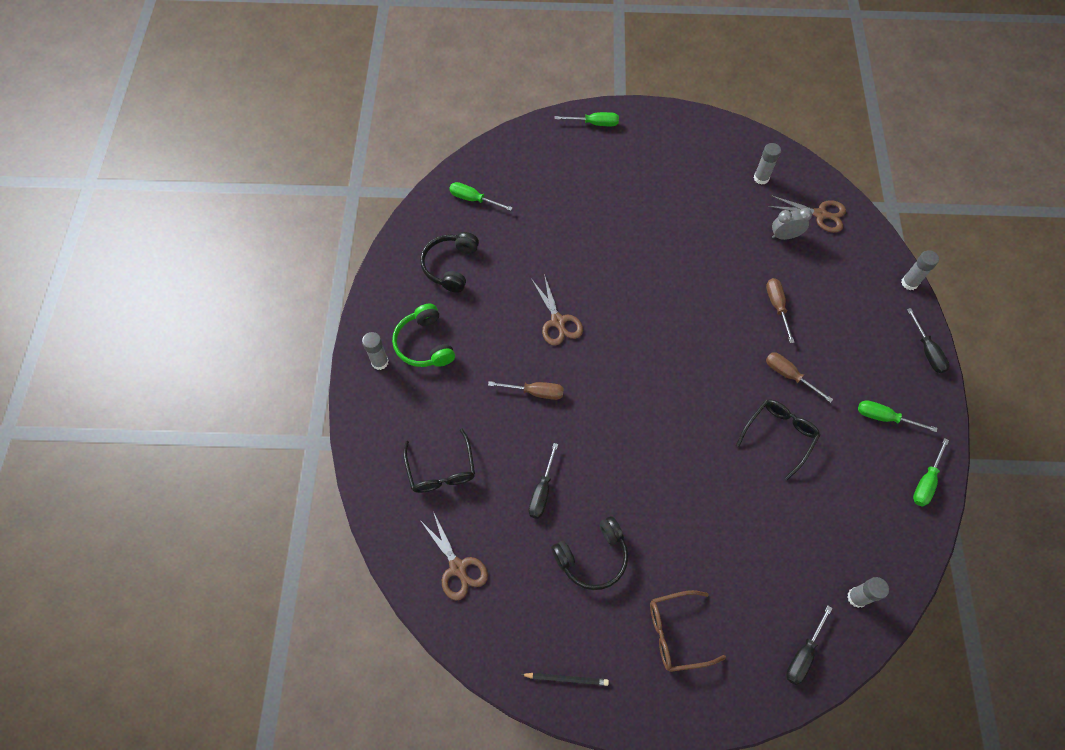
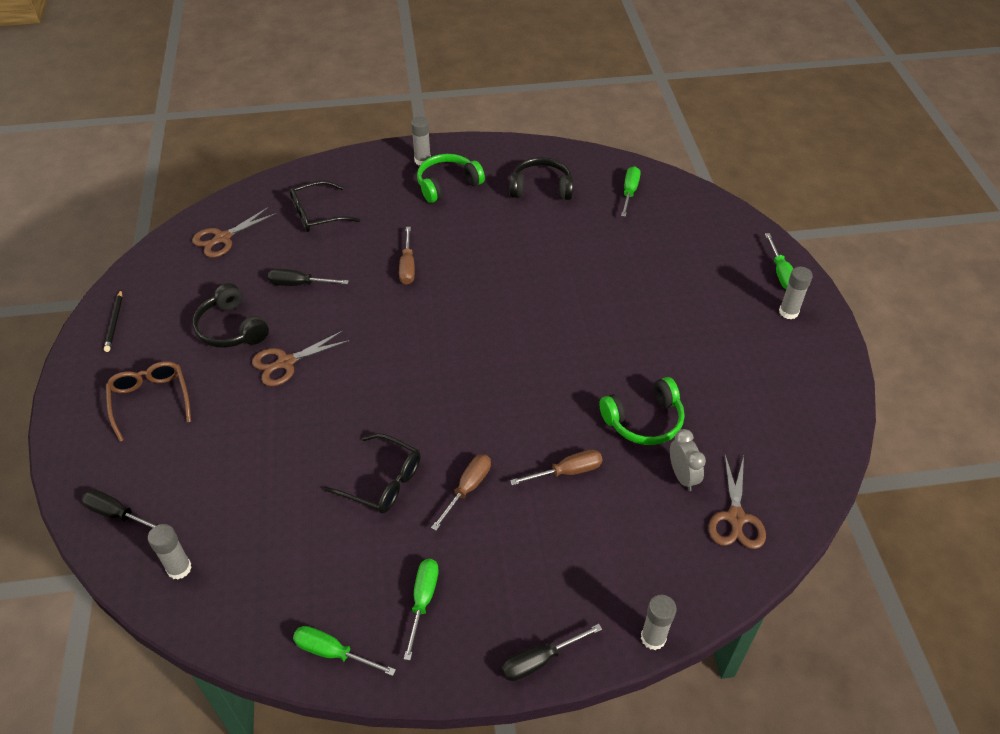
camera: 80 degrees right, 15 degrees down
(558, 321) = (495, 273): brown scissors -> brown scissors (286, 362)
(733, 247) = (644, 421): none -> green headphones
(761, 178) = (771, 445): grey glue stick -> grey glue stick (788, 312)

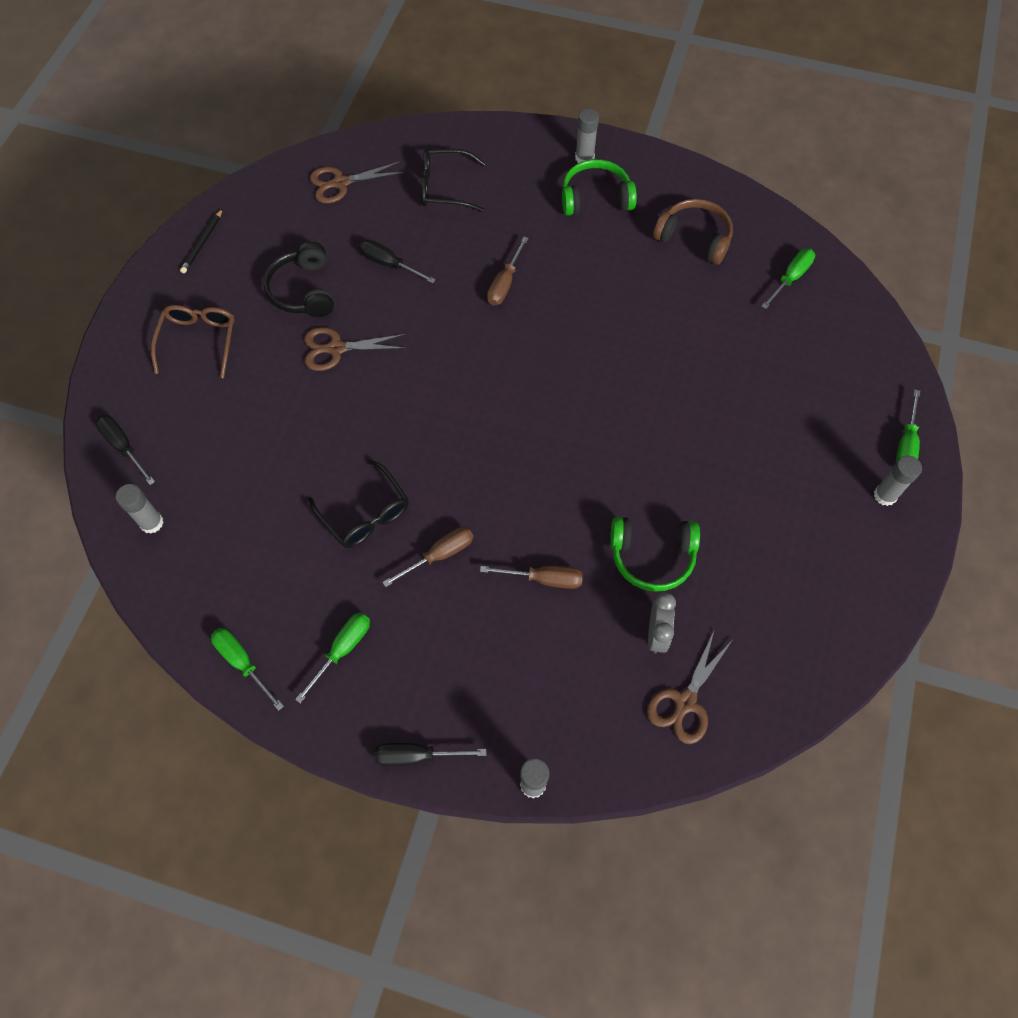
camera: 25 degrees right, 15 degrees up
(541, 188) = (694, 238): black headphones -> brown headphones

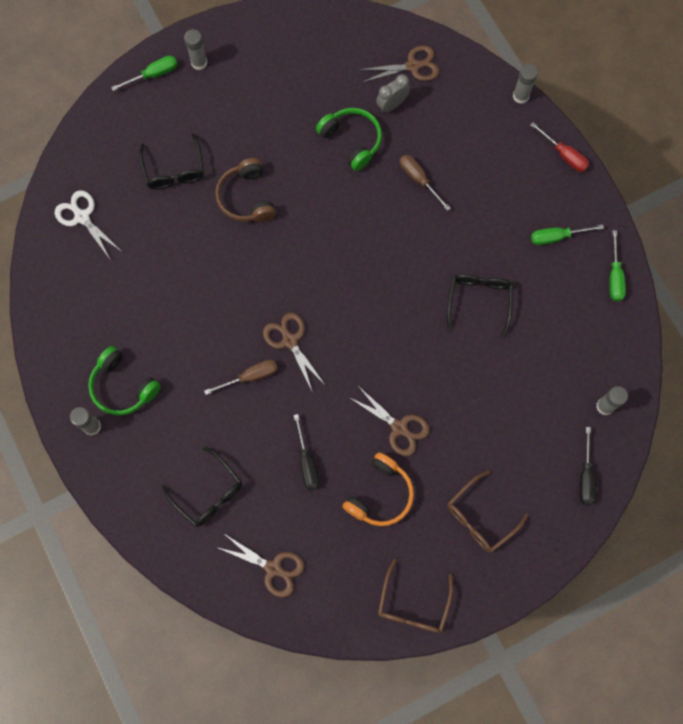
camera: 135 degrees left, 10 degrees up
(203, 243) = (413, 604): black pencil -> brown glasses
(303, 290) = (380, 494): black headphones -> orange headphones
(417, 756) = (564, 155): black screwdriver -> red screwdriver
(439, 555) = (460, 241): brown screwdriver -> none
(503, 335) = (290, 341): none -> brown scissors
(694, 238) = (101, 297): brown headphones -> brown headphones (246, 198)
(771, 379) = (174, 170): none -> black glasses
(790, 278) = (82, 217): green screwdriver -> white scissors

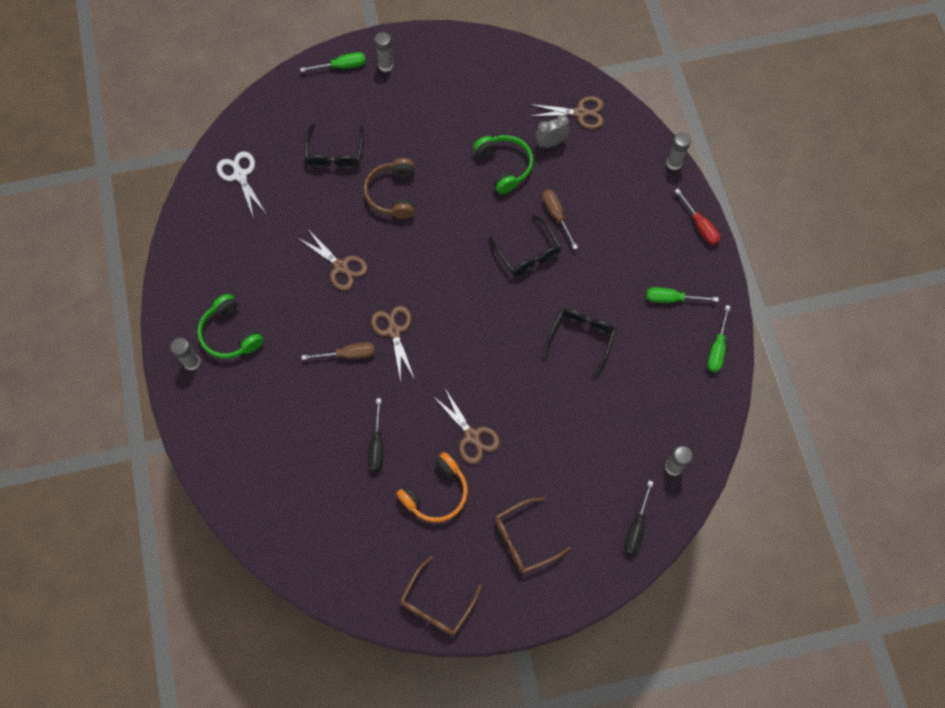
camera: 15 degrees right, 5 degrees down
(208, 493) = (278, 449): black glasses -> black glasses (528, 253)
(273, 568) = (316, 534): brown scissors -> brown scissors (340, 266)

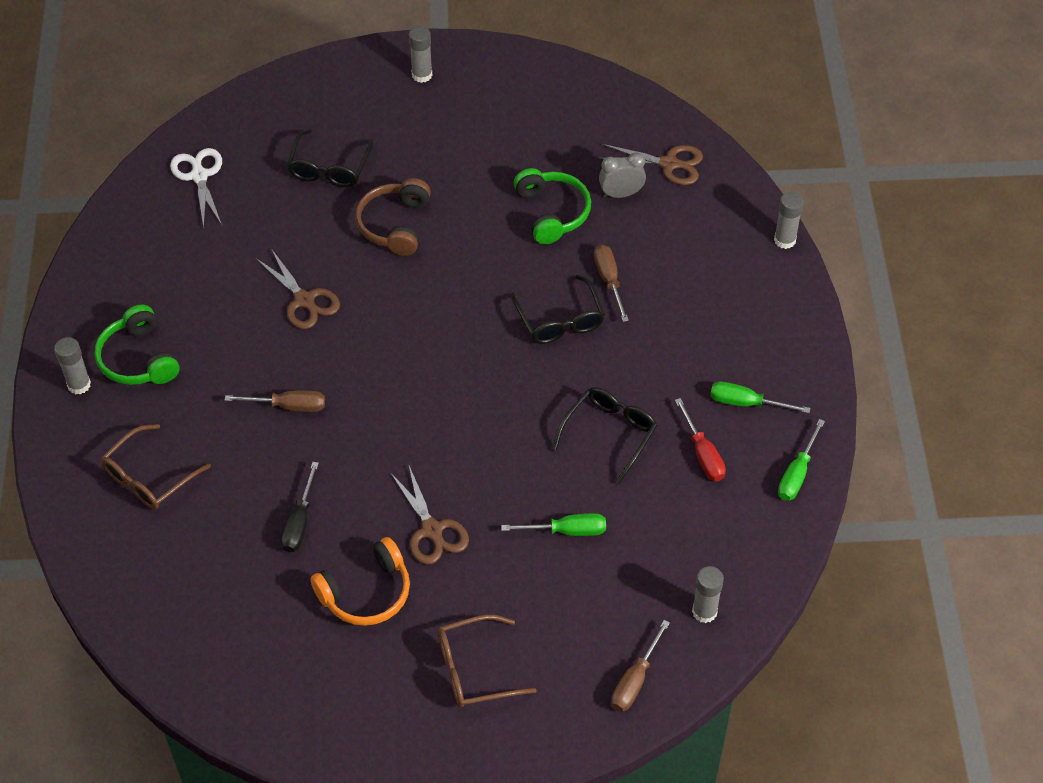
camera: 10 degrees right, 15 degrees down
(342, 66) = (363, 69): green screwdriver -> green screwdriver (567, 531)
(394, 331) = (357, 387): brown scissors -> none
(437, 603) = (334, 731): brown glasses -> brown glasses (149, 477)
(636, 528) = (635, 680): black screwdriver -> brown screwdriver
(700, 226) = (805, 320): red screwdriver -> red screwdriver (703, 454)

